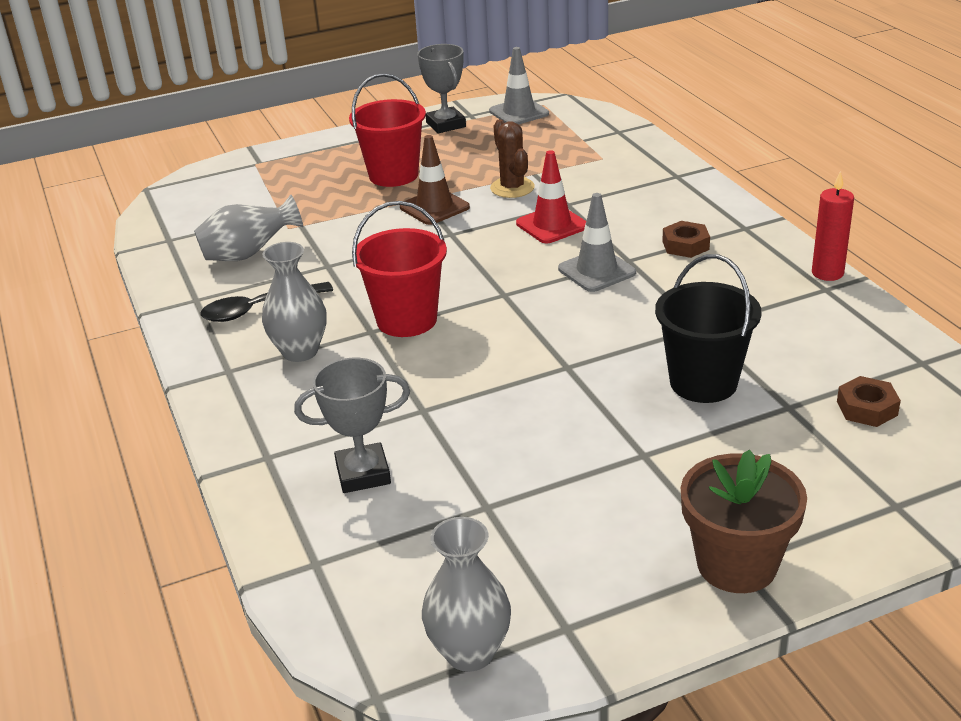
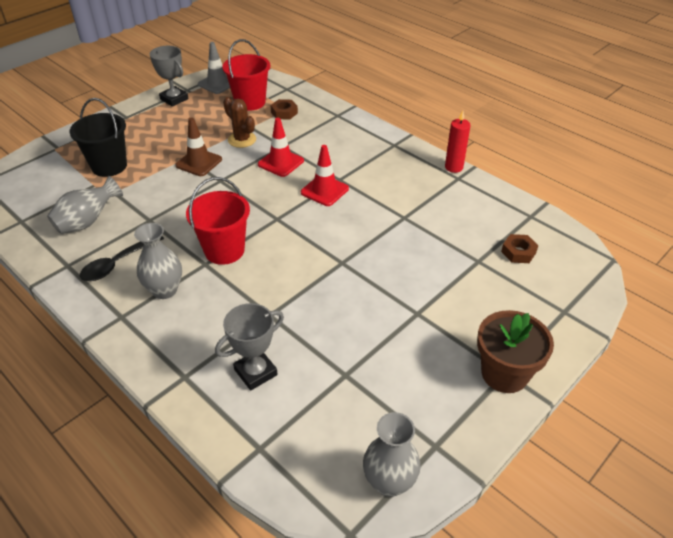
camera: 25 degrees left, 10 degrees up
(393, 175) = (158, 142): red bucket -> red bucket (250, 102)
(596, 271) = (324, 190): grey traffic cone -> red traffic cone
(685, 245) = (367, 163): brown nut -> brown nut (284, 113)
(703, 383) = (425, 255): black bucket -> black bucket (109, 166)

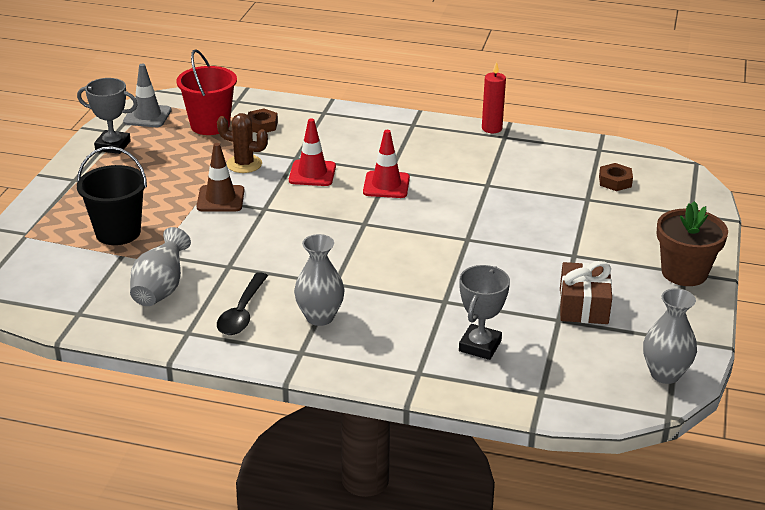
camera: 30 degrees left, 10 degrees down
(224, 250) = (342, 266): red bucket -> none
(379, 369) = (583, 306): none -> brown gift

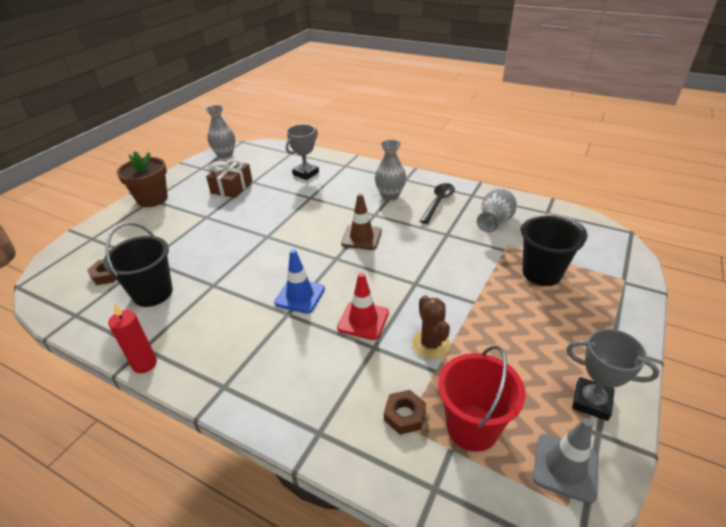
camera: 165 degrees left, 5 degrees up
(220, 199) = (455, 299): brown traffic cone -> brown traffic cone (361, 237)
(244, 164) = (430, 344): brown cactus -> brown cactus turned 45 degrees clockwise
(386, 185) = (300, 296): red traffic cone -> blue traffic cone
(544, 172) = (153, 293): none -> black bucket

